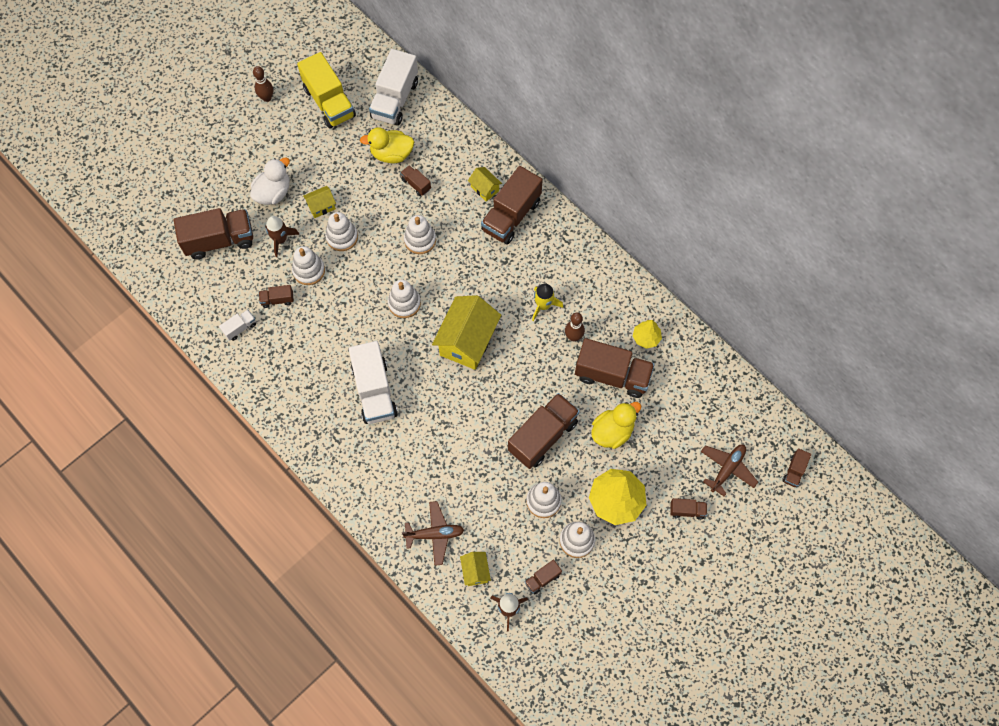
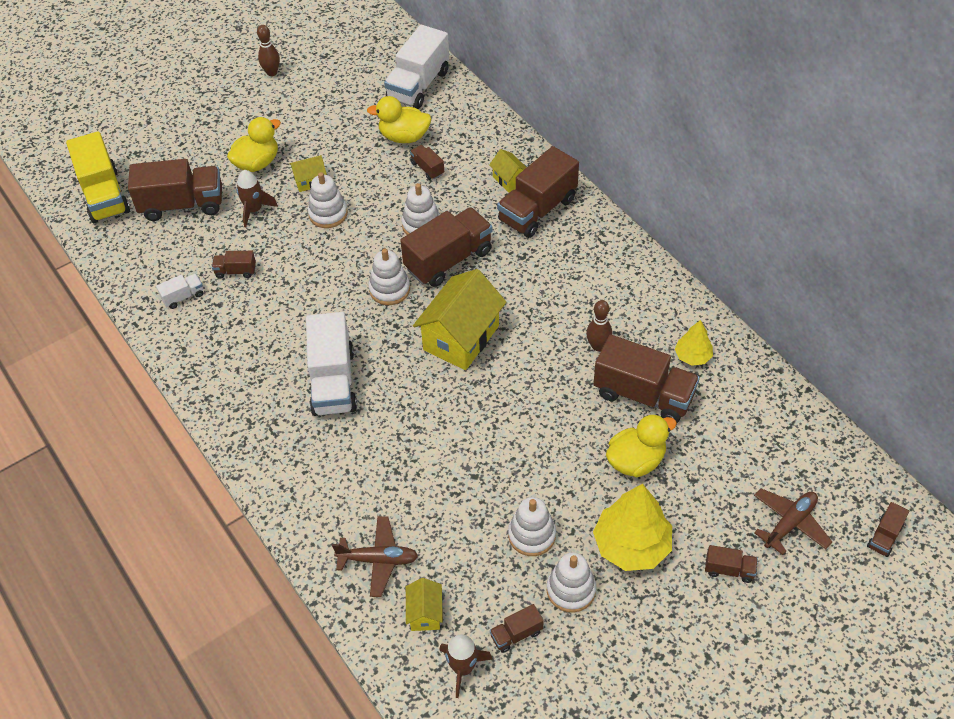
camera: 10 degrees right, 15 degrees down
(273, 193) = (257, 163): white duck -> yellow duck
(309, 271) = (280, 244): white stacking toy -> none
(329, 102) = (342, 82): yellow truck -> yellow truck (104, 195)
(543, 305) = (564, 308): yellow rocket -> none
(543, 436) = (542, 456): brown truck -> brown truck (448, 260)

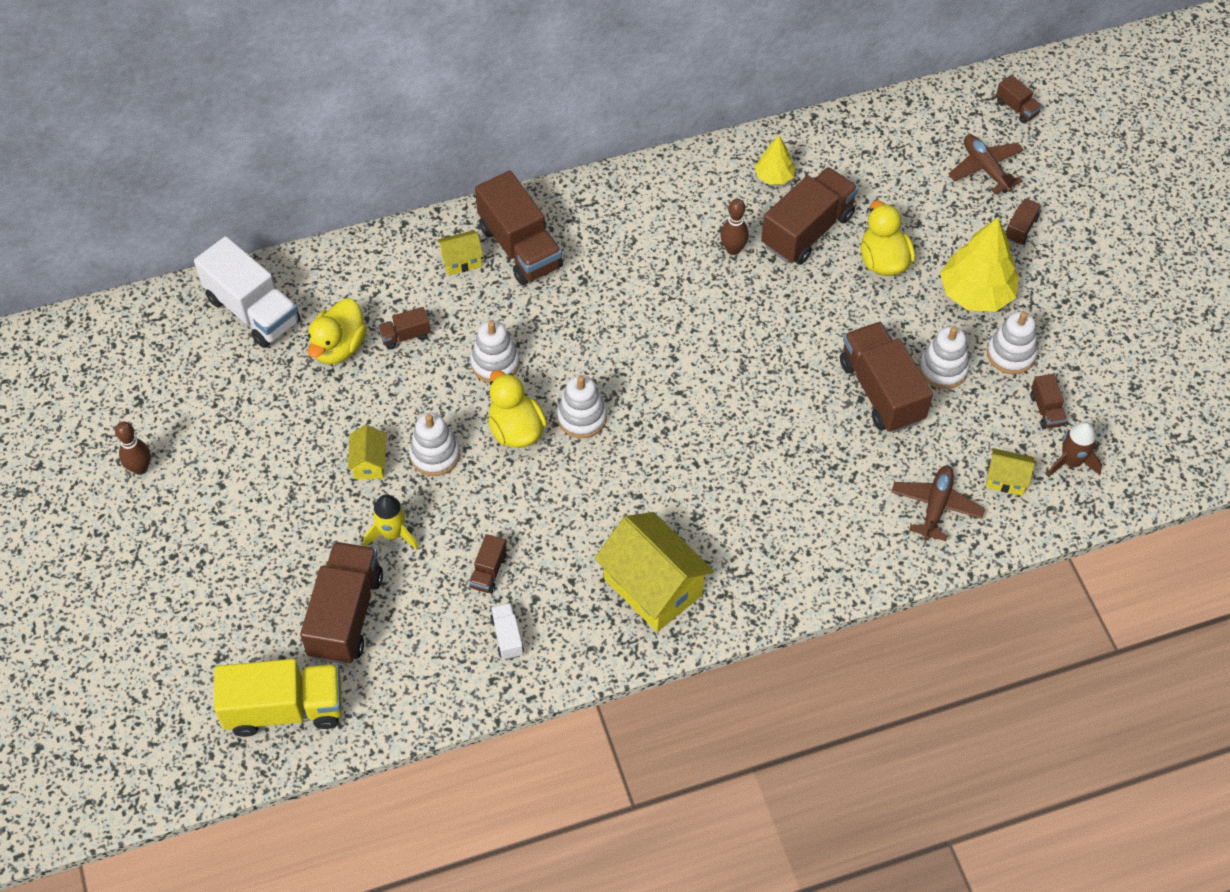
camera: 75 degrees left, 5 degrees up
(254, 210) = (392, 533): brown rocket -> yellow rocket
(257, 163) = (309, 516): yellow duck -> yellow duck (516, 430)
(333, 381) = (695, 501): white truck -> none
(448, 260) = (560, 350): brown truck -> brown truck (881, 391)
(461, 338) = (678, 366): yellow house -> yellow house (653, 587)

